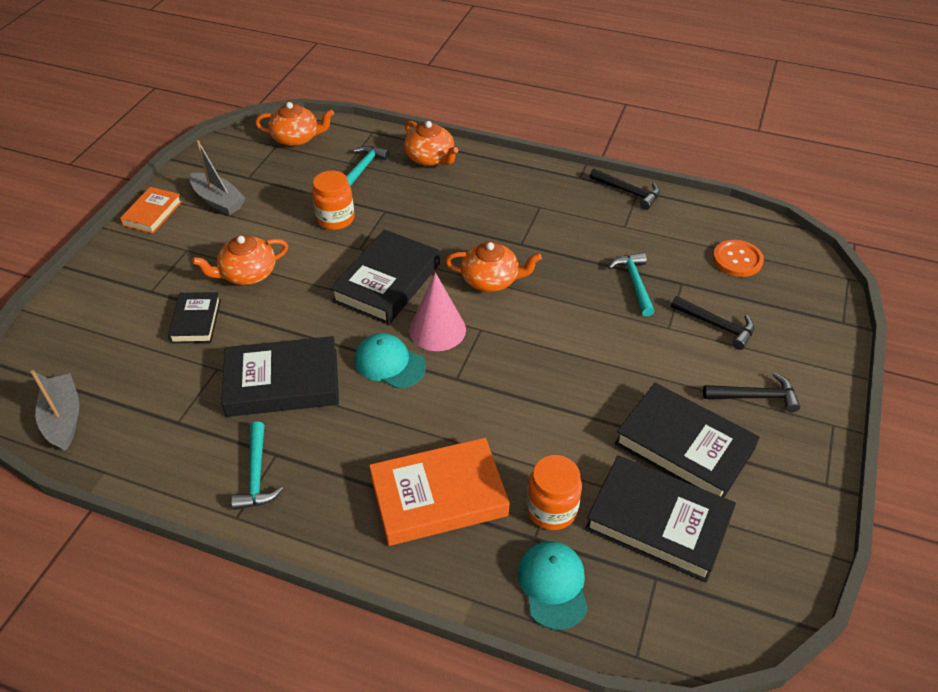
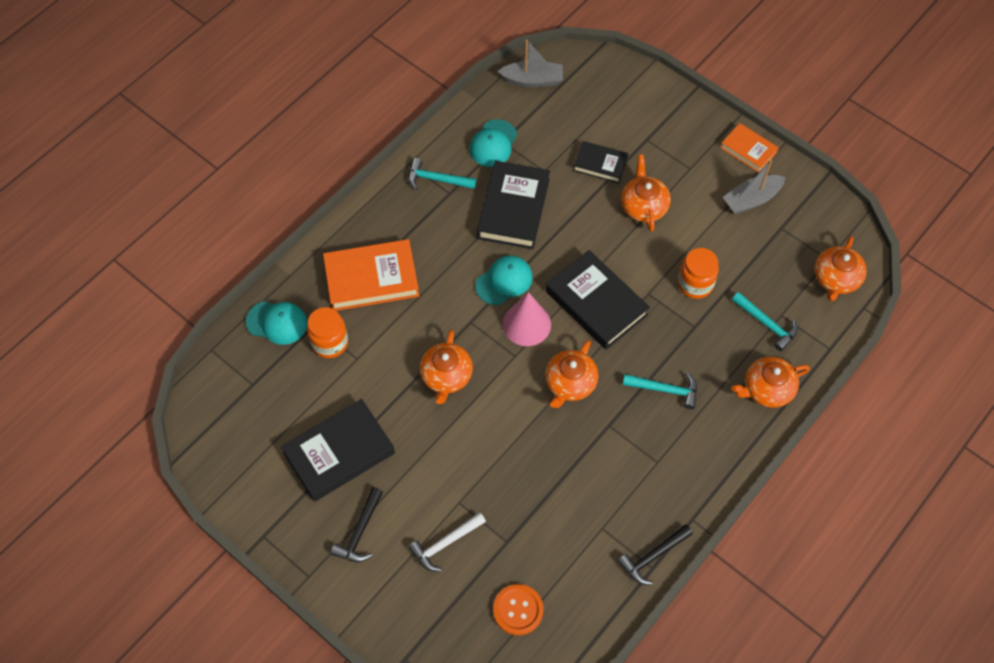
camera: 110 degrees right, 15 degrees up
(182, 431) = (493, 143): none -> turquoise cap
(438, 496) = (371, 279): orange book -> orange book turned 75 degrees clockwise
(535, 379) = (446, 376): none -> orange teapot
(634, 283) = (522, 500): turquoise hammer -> turquoise hammer (665, 390)
(658, 522) = (289, 405): black book -> none
(717, 325) = (445, 544): black hammer -> white hammer

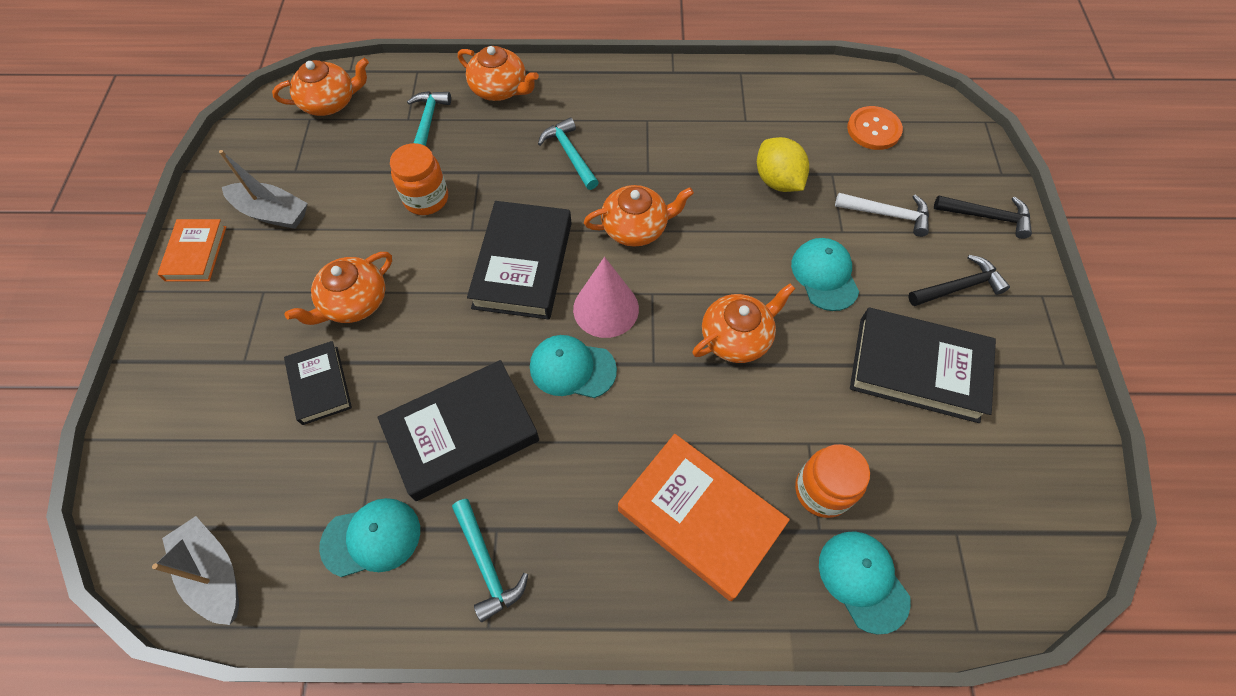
camera: 130 degrees left, 0 degrees up
(439, 461) = (824, 275): none -> turquoise cap
(531, 500) = (777, 181): none -> yellow lemon
(652, 557) = (731, 77): black hammer -> black hammer (987, 217)

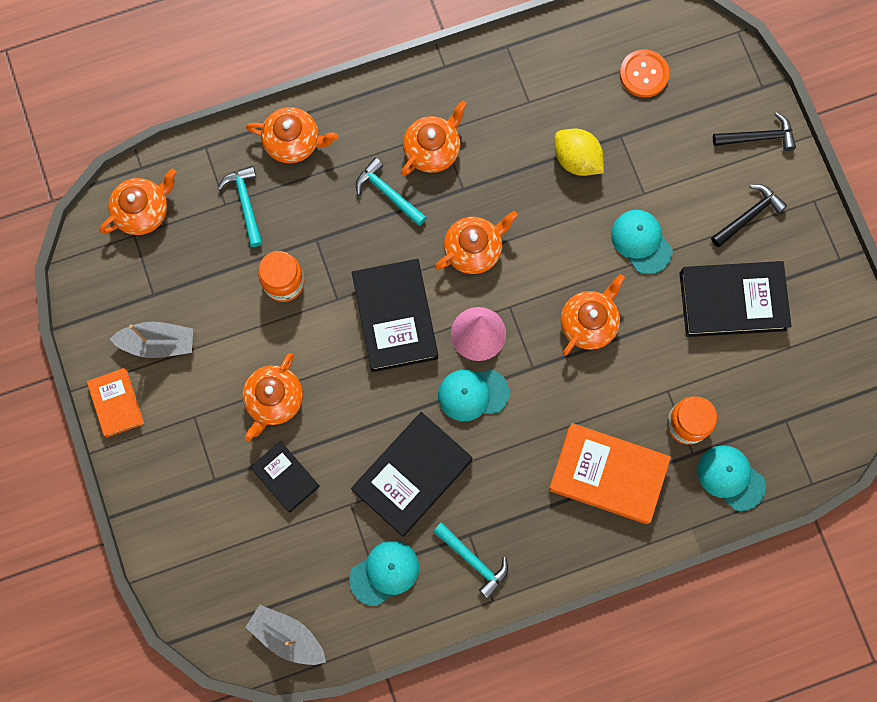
camera: 20 degrees left, 15 degrees up
(631, 131) = (432, 149): none -> orange teapot
(887, 214) = (677, 163): white hammer -> none

